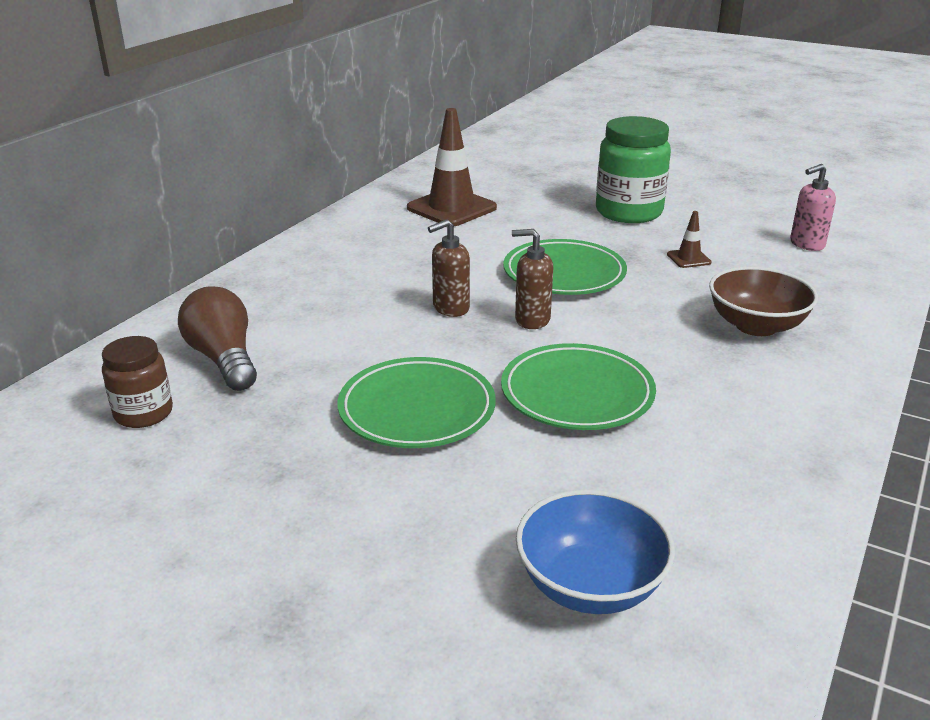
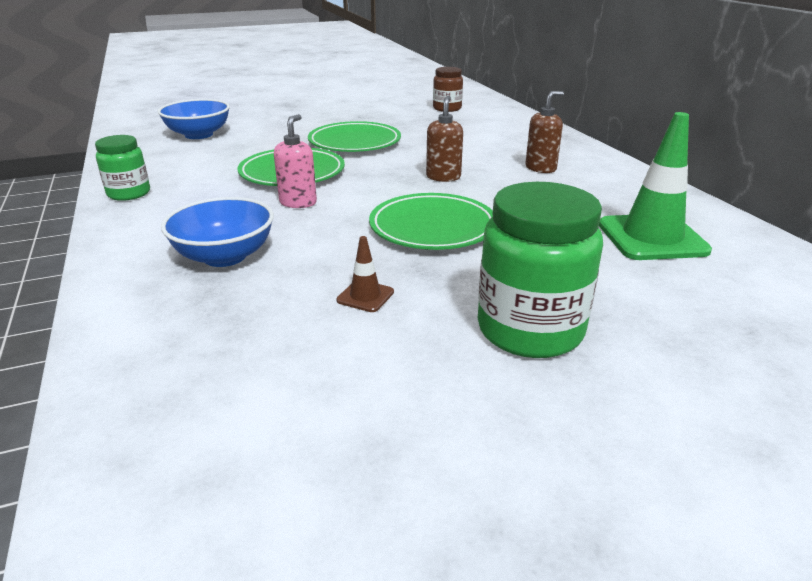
camera: 130 degrees right, 0 degrees up
(224, 359) = (473, 125): brown light bulb -> none
(451, 208) = (652, 238): brown traffic cone -> green traffic cone
(532, 320) = (386, 191): brown soap dispenser -> brown soap dispenser (541, 168)
(756, 326) = (225, 256): brown bowl -> blue bowl
(804, 462) = (129, 193): none -> green jar
(806, 244) = (258, 404): pink soap dispenser -> pink soap dispenser (298, 202)

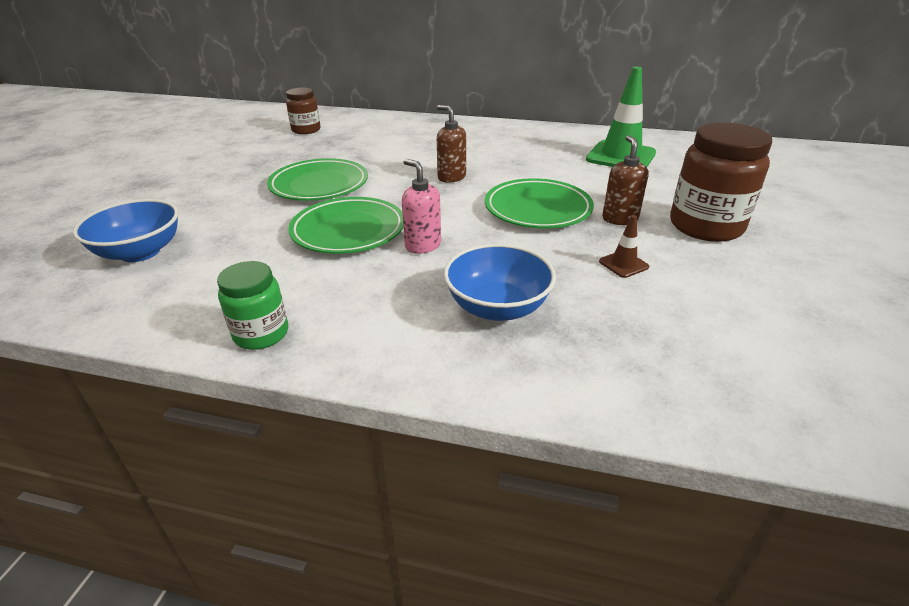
camera: 55 degrees left, 5 degrees up
(530, 330) = (705, 226): green jar -> brown jar
(541, 168) = (481, 145): brown soap dispenser -> brown soap dispenser (619, 219)

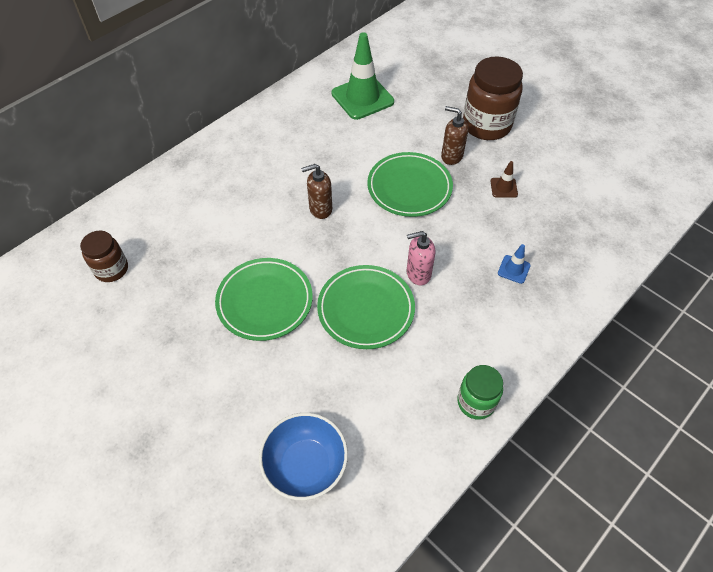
camera: 60 degrees left, 20 degrees up
(497, 307) = (513, 269): blue bowl -> blue traffic cone

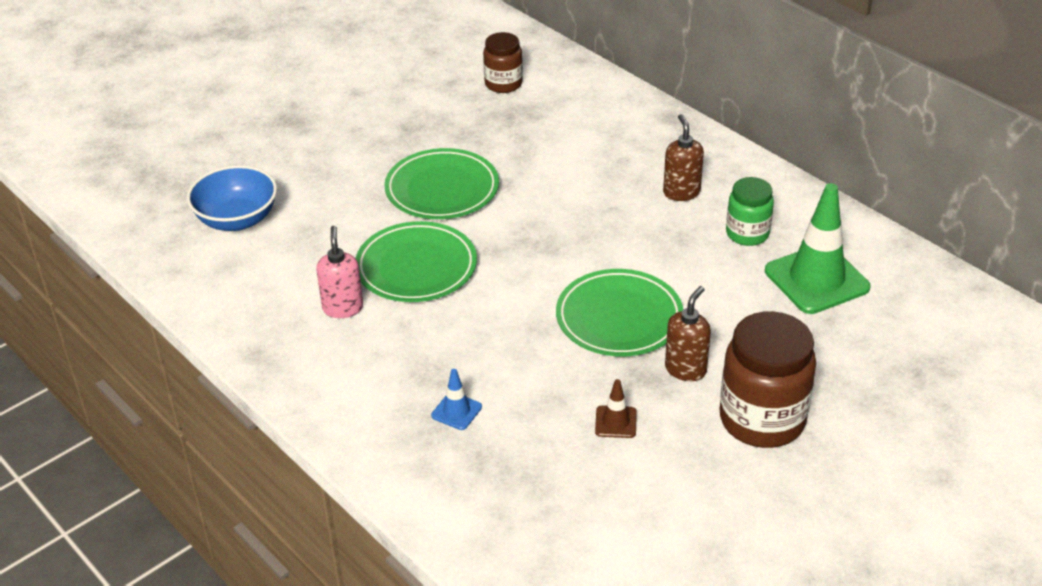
camera: 95 degrees right, 15 degrees down
(320, 209) = (582, 233): brown soap dispenser -> brown soap dispenser (681, 192)
(418, 274) = (463, 316): pink soap dispenser -> pink soap dispenser (343, 308)
(476, 402) = (268, 350): green jar -> green jar (747, 234)

